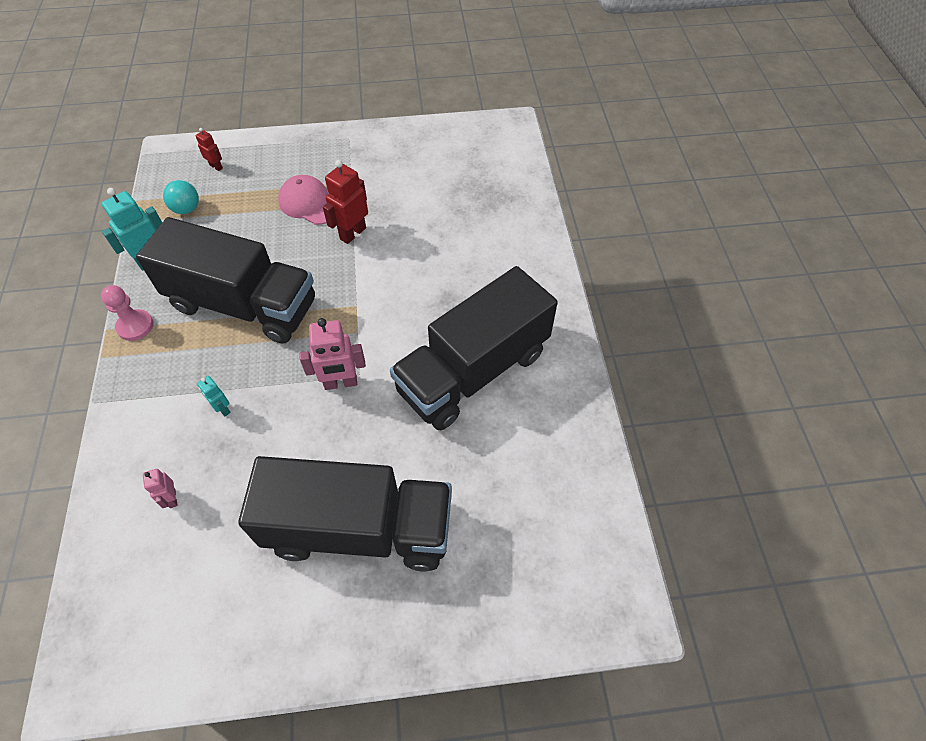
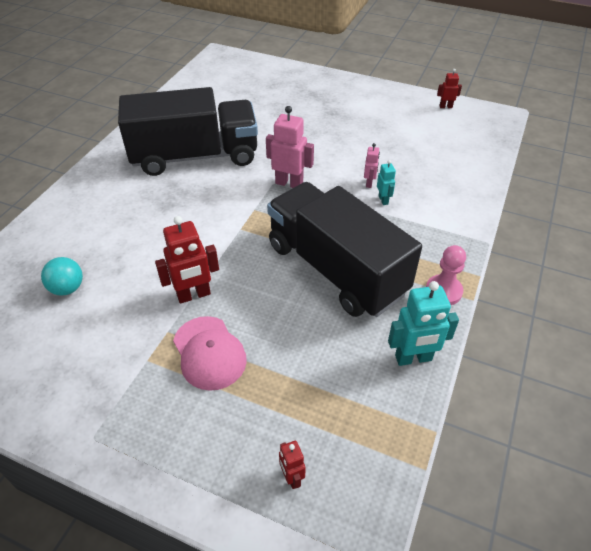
camera: 150 degrees left, 10 degrees down
(172, 498) = (433, 166): pink robot -> pink robot (369, 183)
(174, 665) = (445, 106): none -> red robot
(187, 209) = (355, 416): turquoise ball -> turquoise ball (67, 288)
(359, 528) = (324, 117): black truck -> none

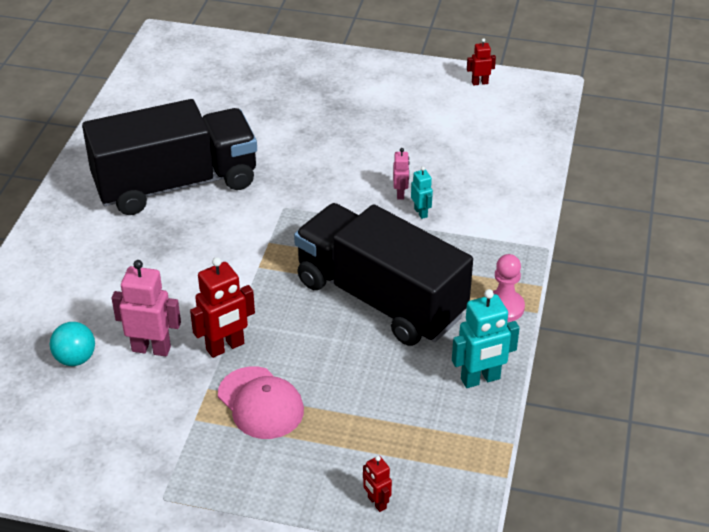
camera: 10 degrees left, 5 degrees down
(289, 183) = (303, 205): pink robot -> pink robot (151, 349)

